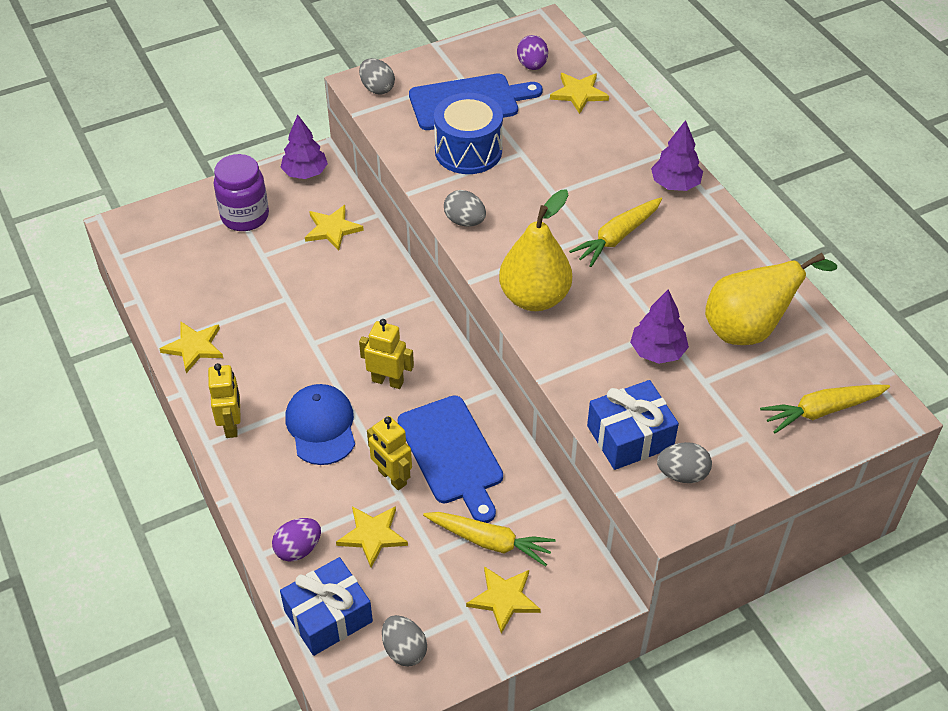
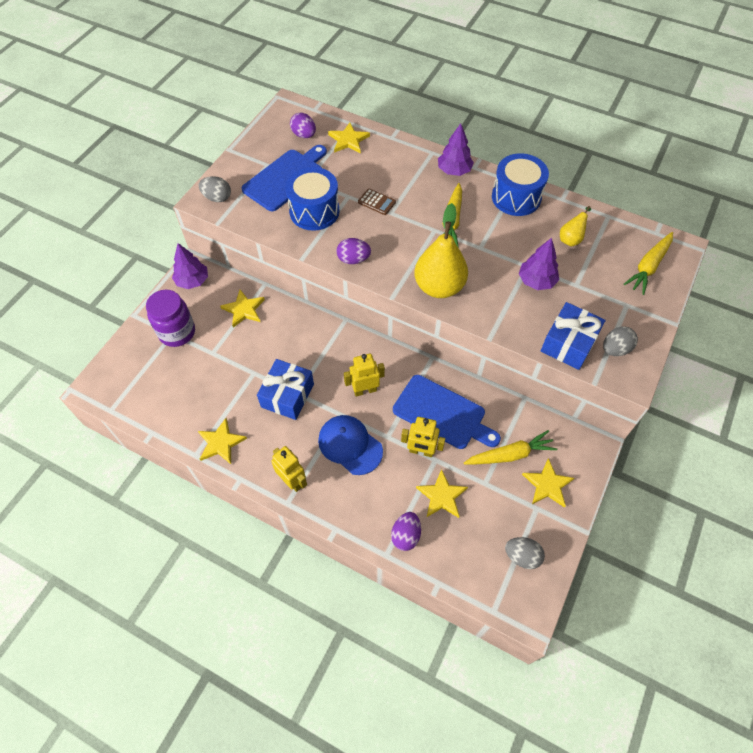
camera: 35 degrees left, 10 degrees up
(328, 616) = (461, 566): blue gift -> blue gift (287, 395)
(465, 221) = (353, 259): grey egg -> purple egg
(548, 175) = (376, 202): none -> brown calculator
(725, 250) = (516, 197): none -> blue drum
(749, 329) = (571, 239): yellow pear -> yellow pear, size x0.49

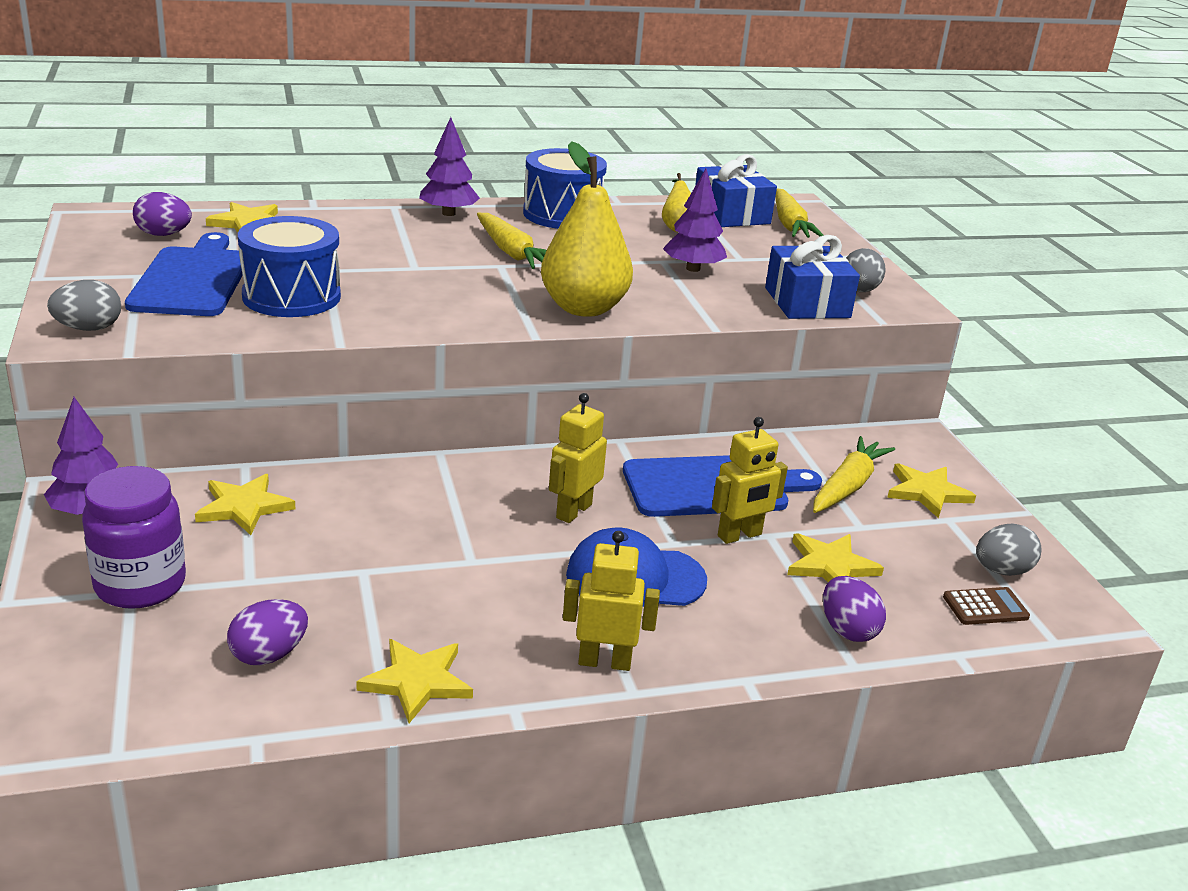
camera: 45 degrees left, 30 degrees down
(287, 395) = (459, 570): blue gift -> blue gift (731, 214)
(353, 259) = (425, 321): purple egg -> purple egg (269, 655)
(376, 202) = (379, 264): brown calculator -> brown calculator (985, 607)

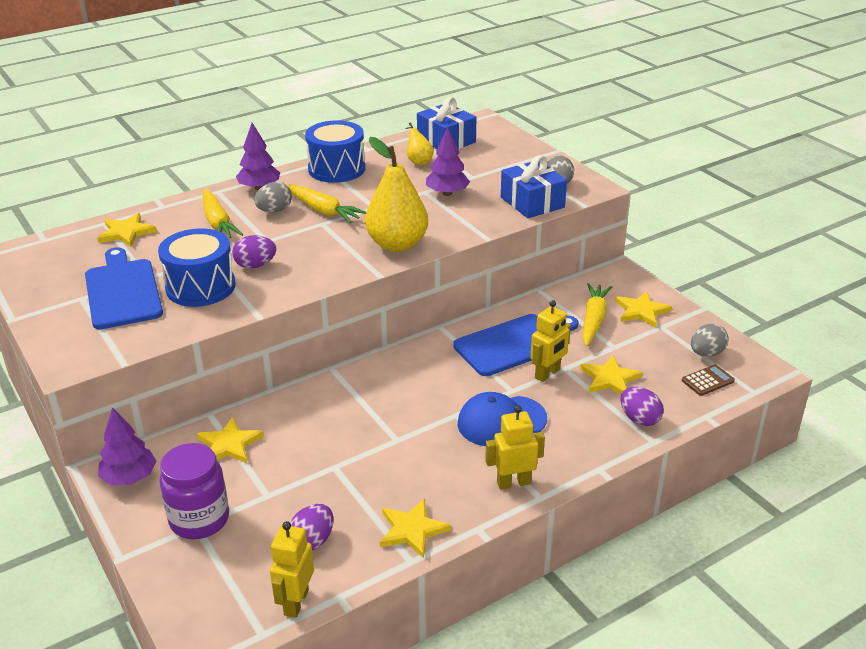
camera: 15 degrees left, 5 degrees up
(89, 329) = (81, 351): grey egg -> grey egg (274, 211)
(163, 234) = (73, 258): purple egg -> purple egg (255, 265)
(573, 511) = (439, 386): yellow robot -> yellow robot (296, 602)
(790, 225) = (488, 140): yellow carrot -> yellow carrot (218, 223)

